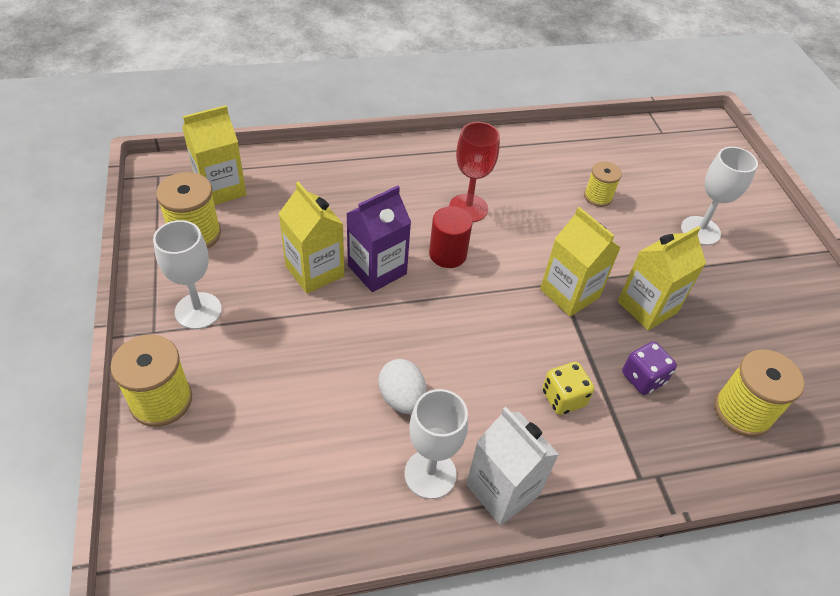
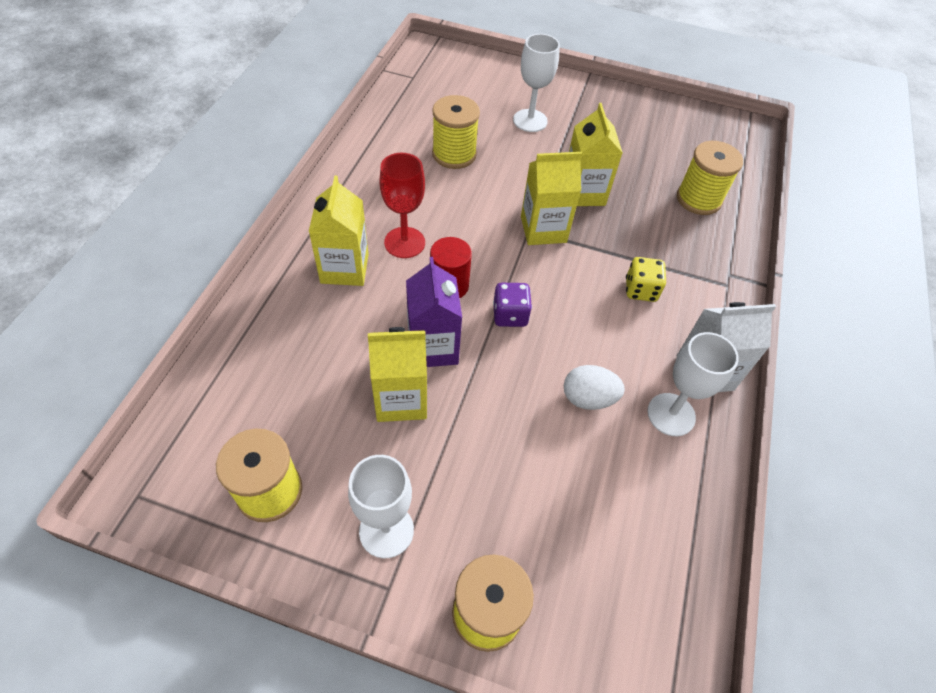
camera: 60 degrees left, 5 degrees up
(220, 189) = (216, 436): yellow carton -> yellow carton (344, 268)
(598, 197) = (454, 154): yellow spool -> yellow spool, size x1.60
(643, 378) = (646, 234): purple dice -> purple dice (510, 315)

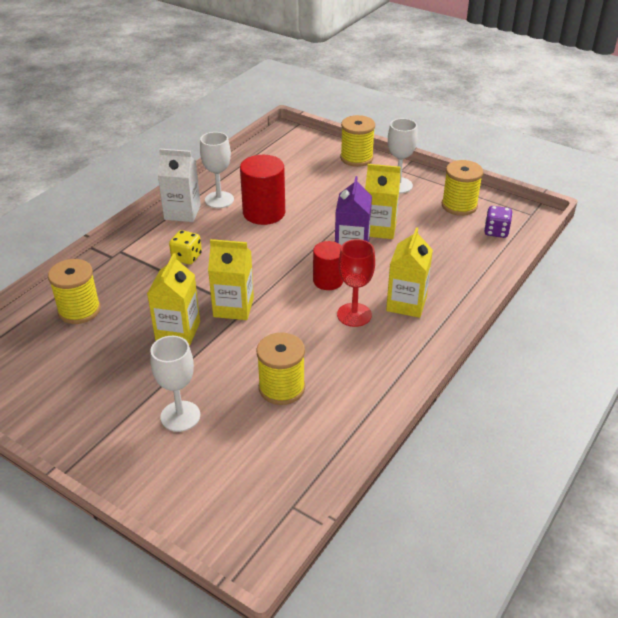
camera: 160 degrees left, 15 degrees down
(510, 315) = (291, 257): purple dice -> purple dice (496, 232)
(588, 398) = (264, 213): white egg -> red cylinder

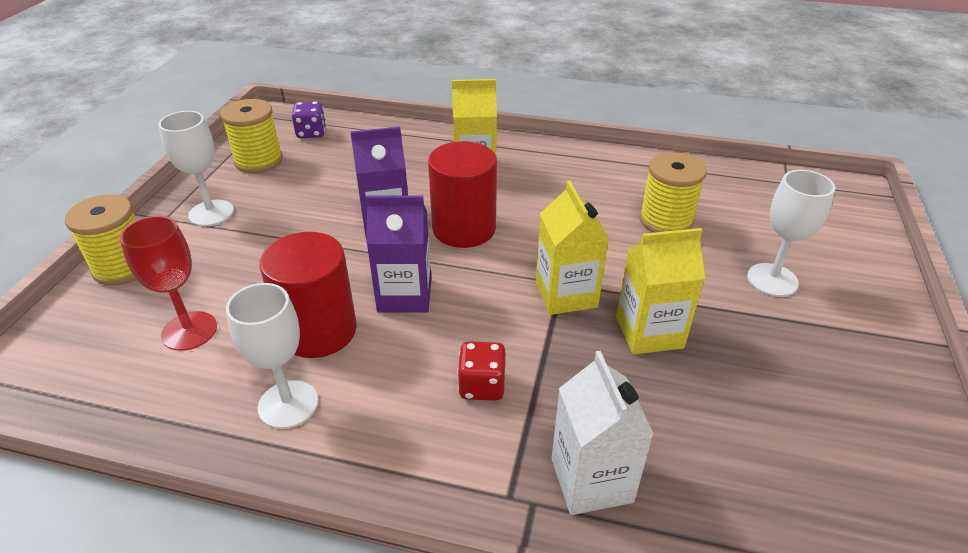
camera: 110 degrees left, 0 degrees up
(79, 310) = (697, 476): yellow spool -> none
(182, 212) = (346, 446): white carton -> white carton (591, 480)
(187, 257) = (482, 386): yellow dice -> red dice
(274, 245) = (404, 295): none -> purple carton
(328, 281) = (464, 229): red cylinder -> red cylinder, size x1.56
(354, 315) = (515, 198): red goblet -> red goblet (189, 331)
(379, 229) = (330, 210): yellow carton -> none

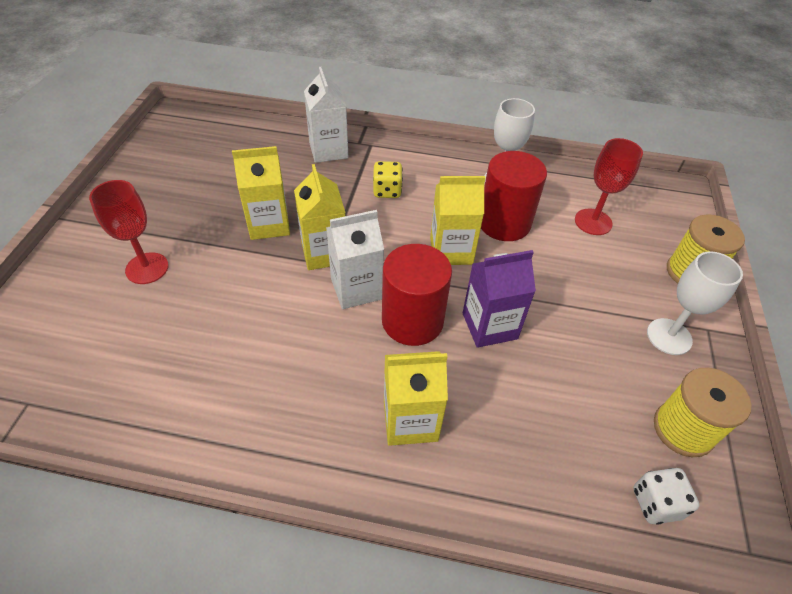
camera: 175 degrees right, 10 degrees up
(311, 133) = (656, 503): purple dice -> white dice
(404, 295) = (451, 250): purple carton -> yellow carton
(482, 386) = (387, 191): red dice -> yellow dice
(523, 256) = (356, 289): none -> white carton
(665, 220) = (207, 336): yellow spool -> none
(772, 280) = (147, 268): white goblet -> red goblet

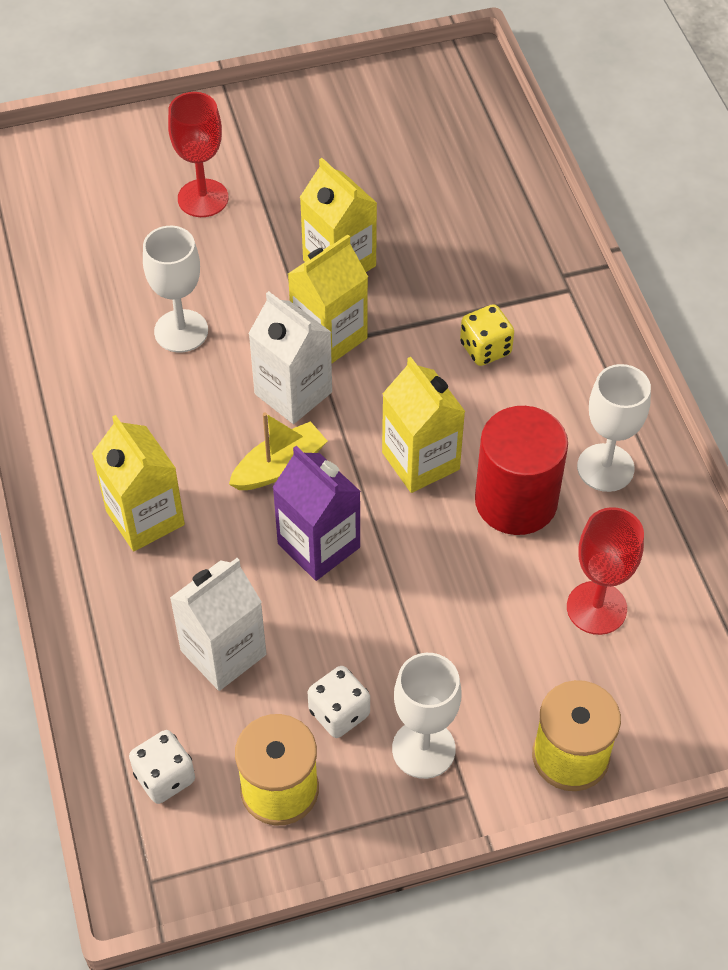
camera: 65 degrees right, 5 degrees up
(254, 328) = (181, 331): none -> white goblet
(328, 150) = (520, 251): white carton -> white carton (223, 652)
(412, 321) = (279, 466): red cylinder -> yellow boat
(629, 369) = (339, 713): none -> white dice

